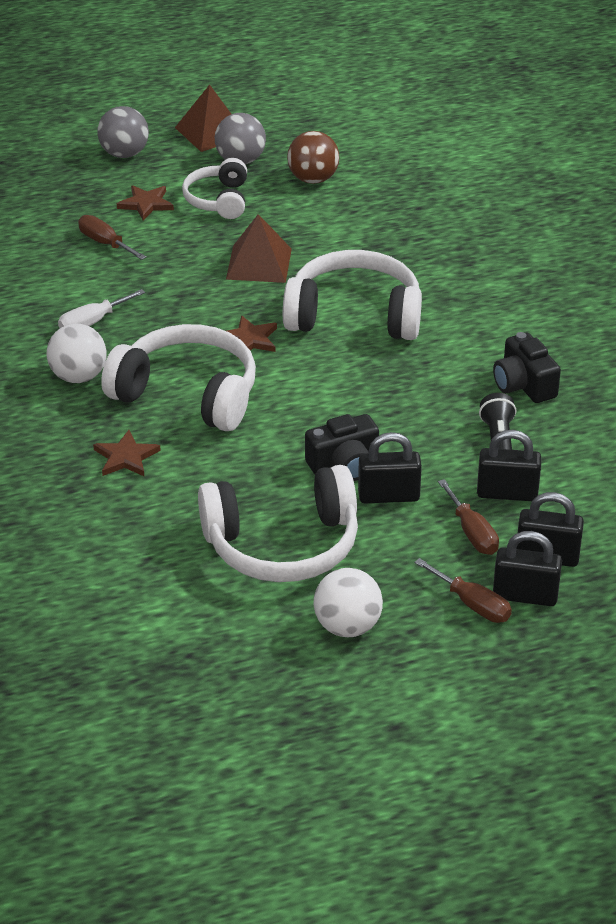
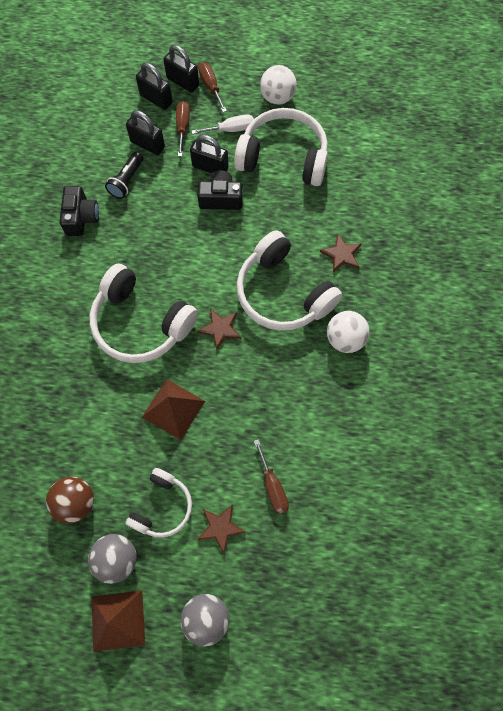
camera: 155 degrees left, 30 degrees up
(92, 322) = (316, 392): white screwdriver -> white screwdriver (231, 129)

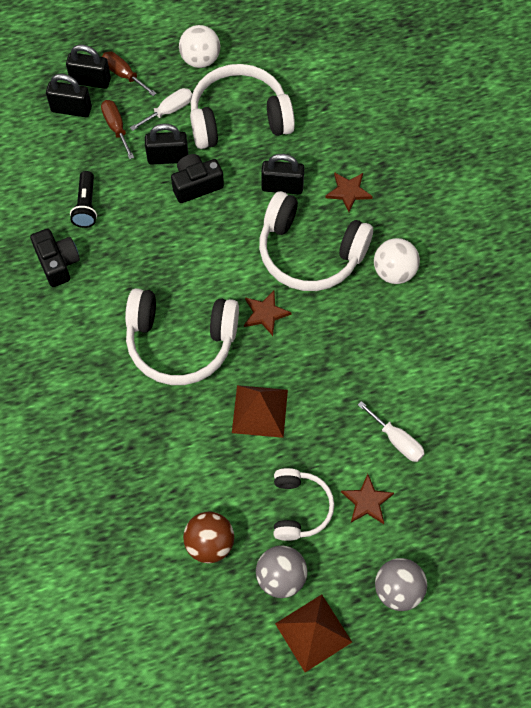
camera: 25 degrees left, 5 degrees down
(147, 144) = (88, 160): black padlock -> black padlock (282, 187)
(272, 486) = (397, 440): brown screwdriver -> white screwdriver

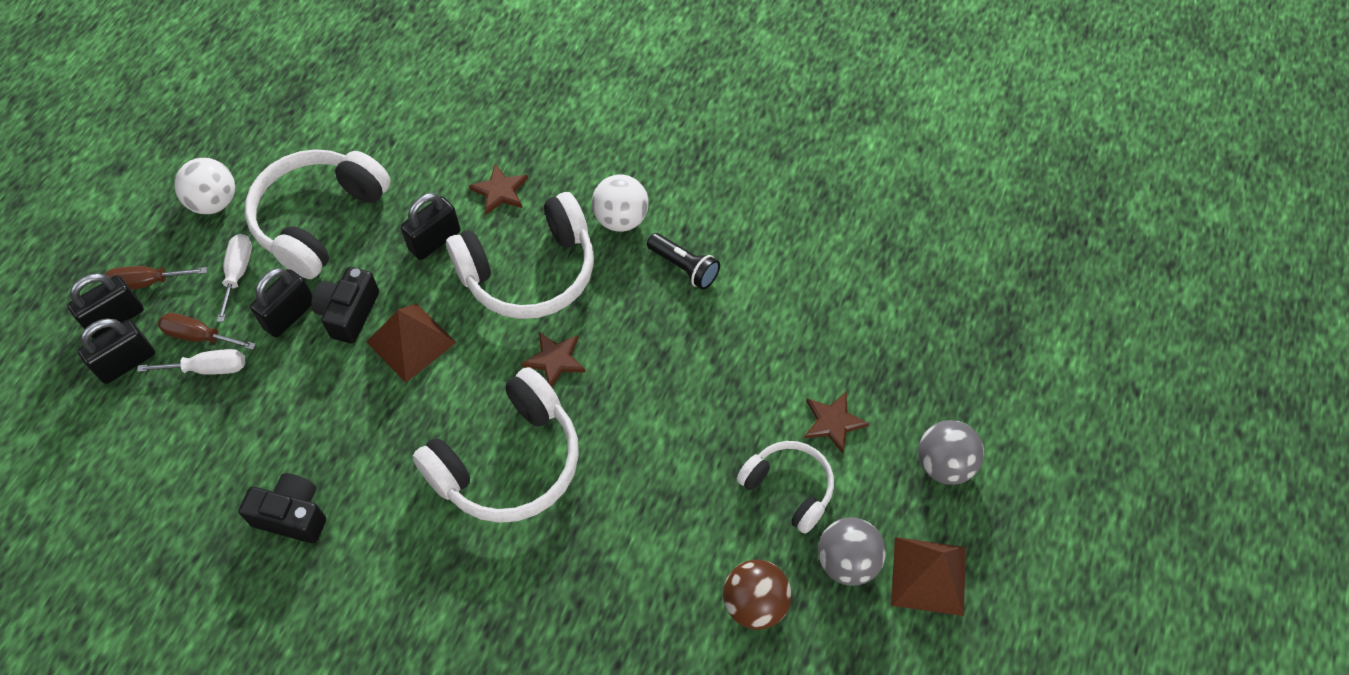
camera: 50 degrees left, 5 degrees down
(86, 206) = (257, 435): black flashlight -> black flashlight (684, 267)
(259, 411) = (653, 445): brown pyramid -> brown pyramid (411, 342)
(397, 440) = (793, 349): white screwdriver -> white screwdriver (208, 368)

